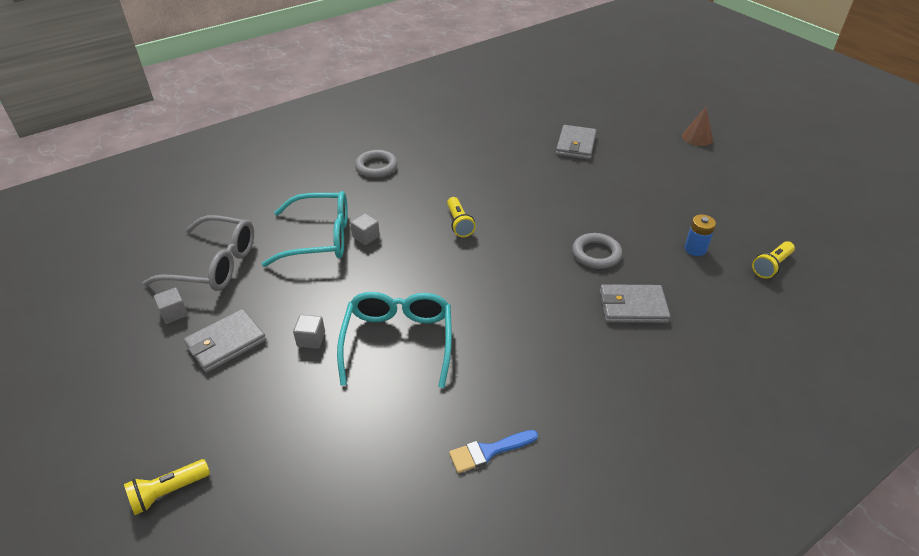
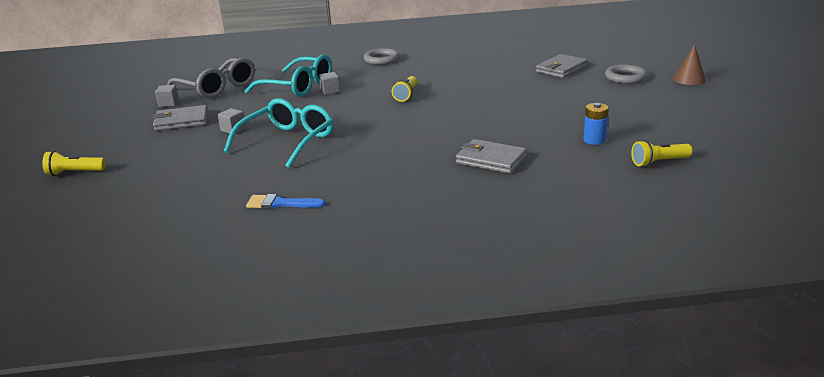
camera: 30 degrees right, 15 degrees down
(596, 254) = (498, 128): grey ring -> grey ring (625, 77)

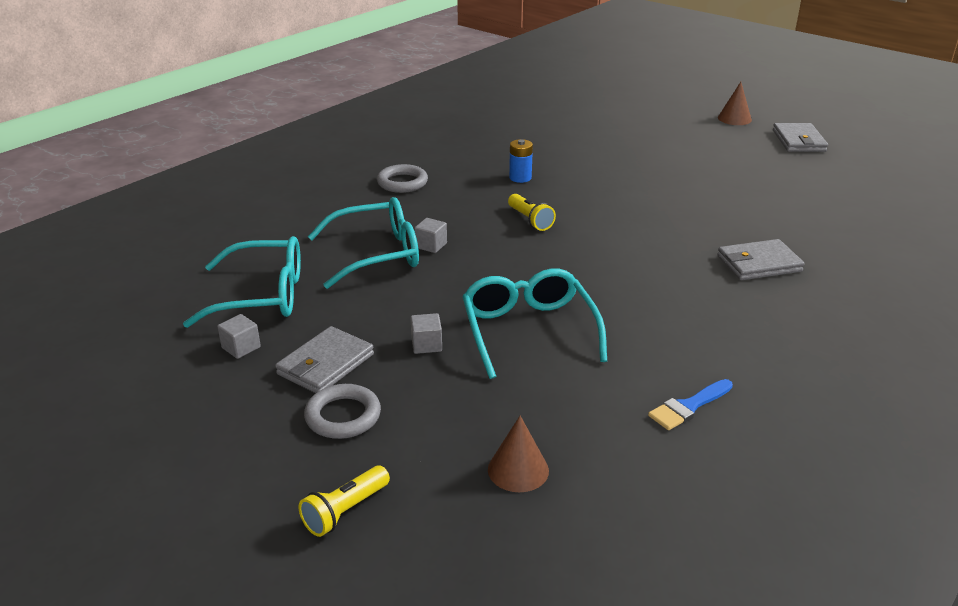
camera: 45 degrees left, 5 degrees up
(156, 190) = (518, 470): none -> brown cone
(217, 87) = (260, 296): grey glasses -> turquoise glasses
(561, 69) = (613, 138): grey wallet -> grey wallet (798, 141)
(594, 140) = (790, 208): blue battery -> blue battery (520, 178)
(625, 77) = (684, 132): grey ring -> grey ring (343, 416)
(659, 162) = (872, 212): yellow flashlight -> none

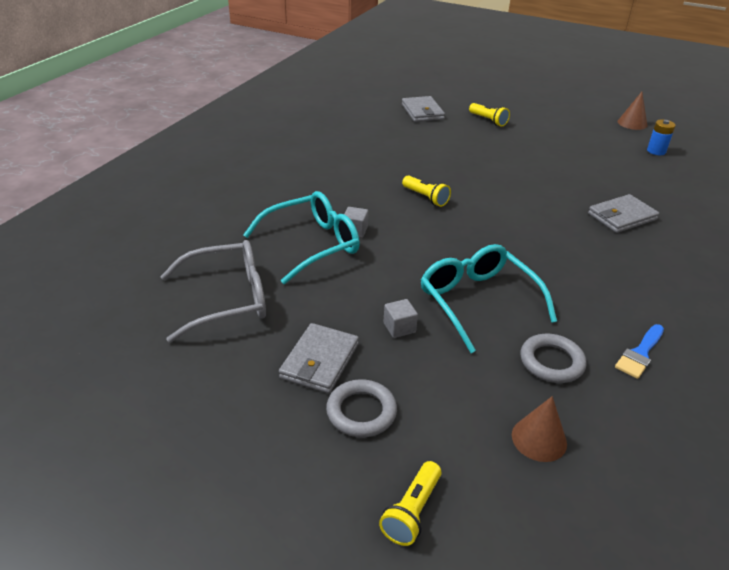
camera: 15 degrees left, 5 degrees up
(241, 347) = (232, 356): grey cube -> none
(260, 296) = (226, 299): turquoise glasses -> grey glasses
(402, 183) = (300, 173): grey ring -> grey ring (551, 362)
(520, 178) = (397, 159): blue battery -> blue battery (656, 151)
(654, 145) = (488, 120): none -> yellow flashlight
(734, 118) = (536, 93): brown cone -> brown cone (632, 123)
(798, 141) = (592, 108): grey wallet -> grey wallet (422, 112)

